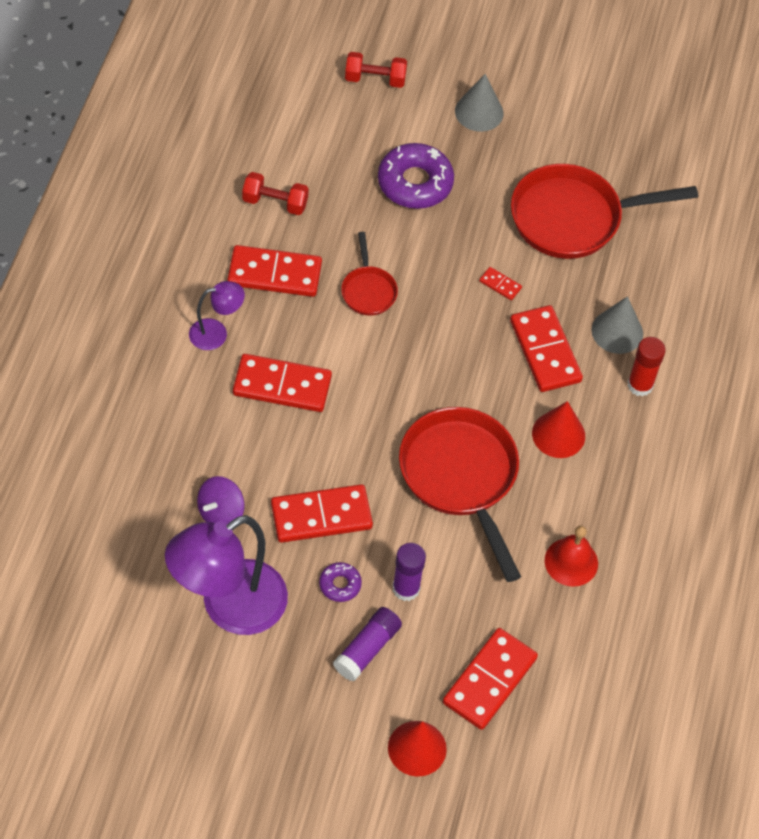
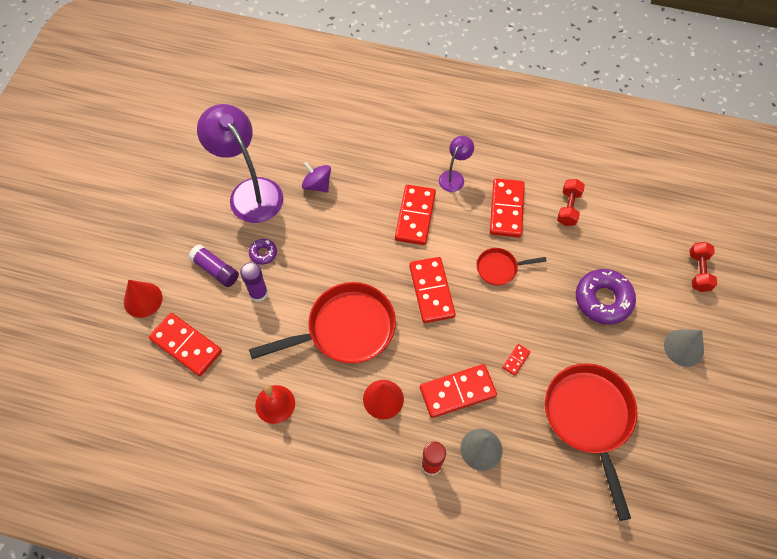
camera: 95 degrees right, 5 degrees up
(216, 333) = (454, 177): purple lamp -> purple lamp turned 135 degrees counterclockwise
(321, 516) = (314, 241): red domino -> red domino (431, 291)

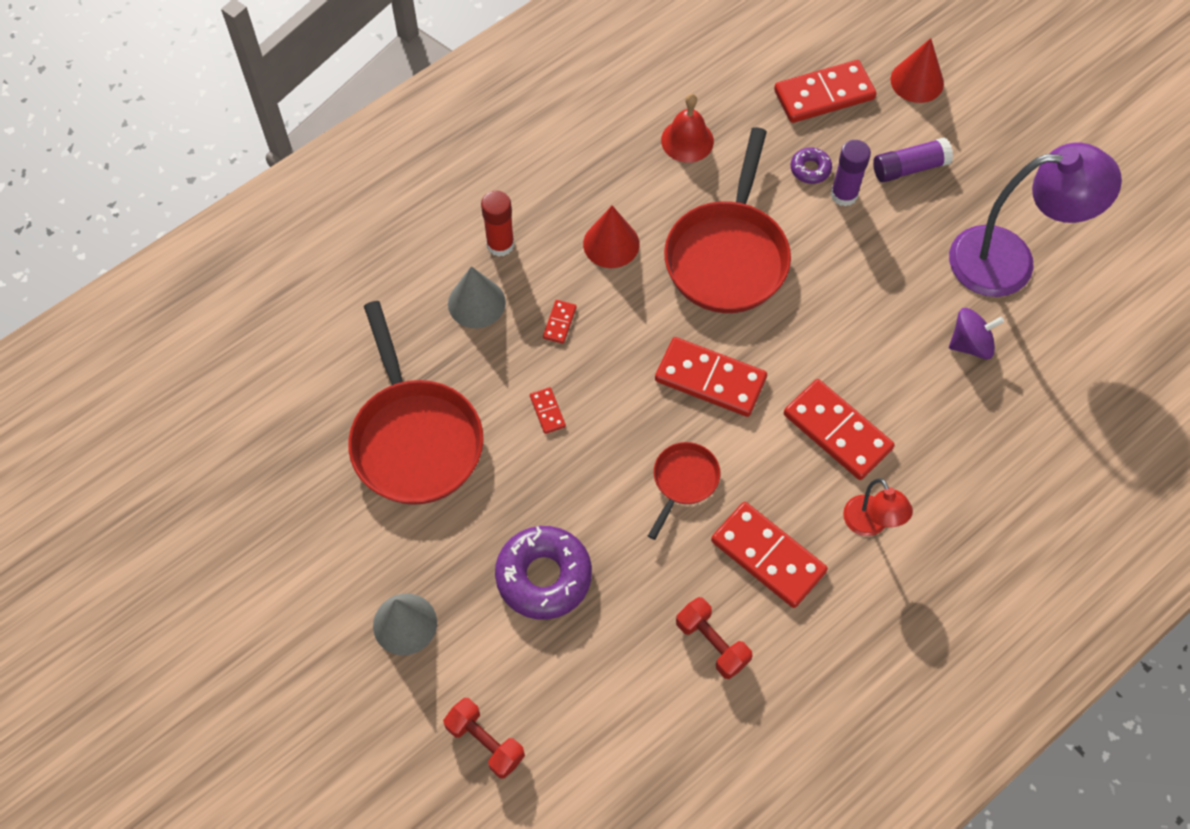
camera: 125 degrees right, 0 degrees up
(263, 253) = (899, 228): purple donut -> purple donut (810, 169)
(454, 177) = (870, 524): purple lamp -> red lamp
(457, 391) = (559, 323): red domino -> red domino, size x0.44
(589, 419) = (414, 438): red pan -> red pan turned 45 degrees clockwise

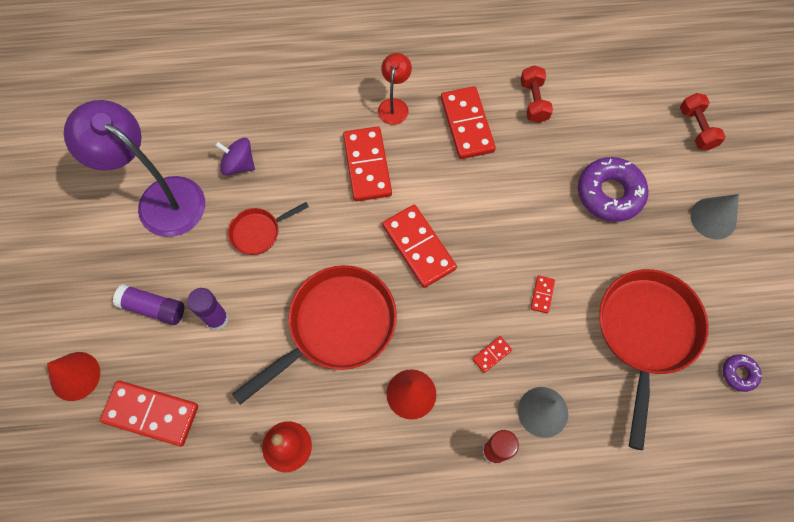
camera: 145 degrees left, 5 degrees up
(683, 481) = (485, 195): red pan -> red pan (259, 232)
(810, 169) = (220, 356): purple donut -> purple donut (739, 374)

